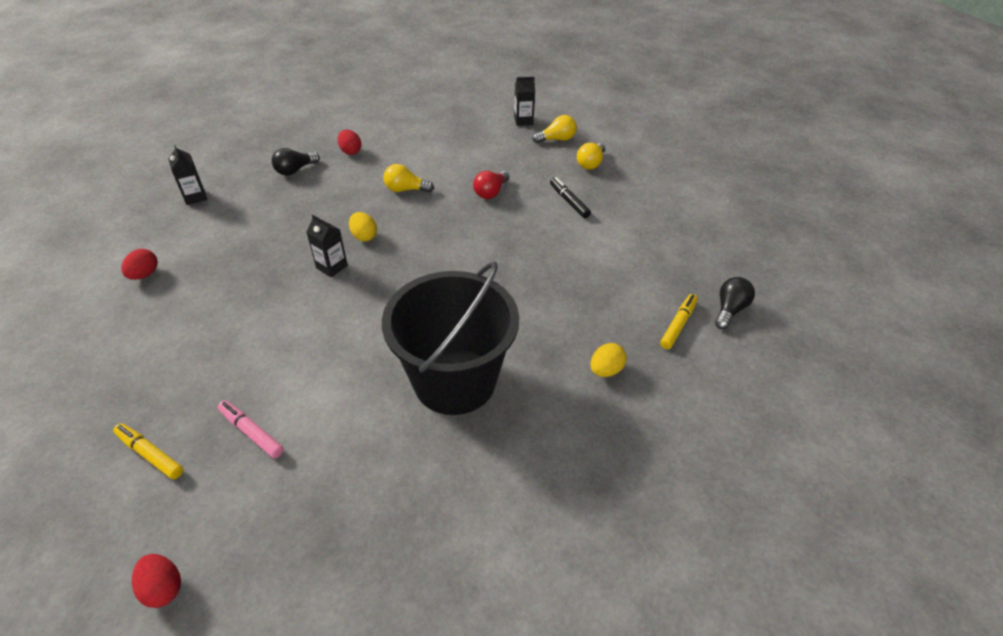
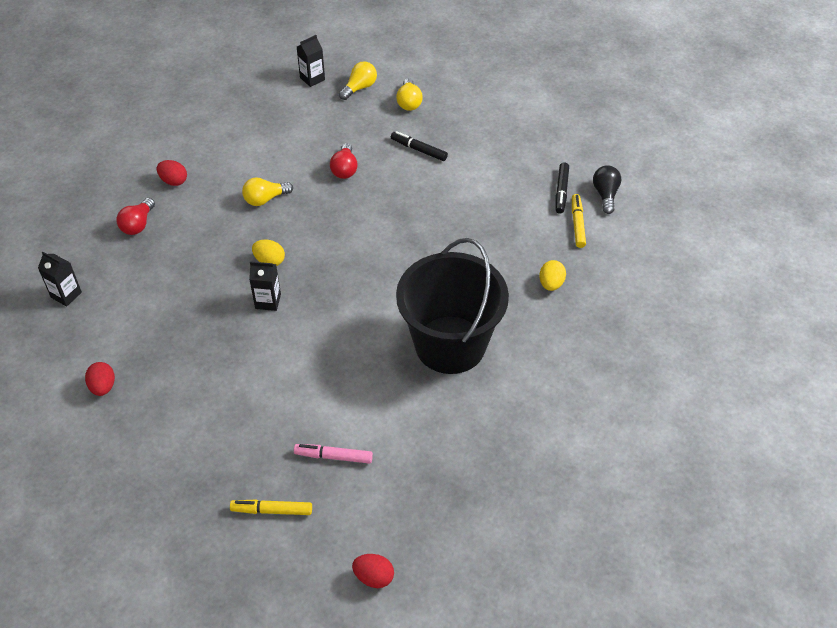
camera: 30 degrees left, 5 degrees up
(295, 170) = (138, 224): black light bulb -> red light bulb
(682, 288) = (561, 191): none -> black marker

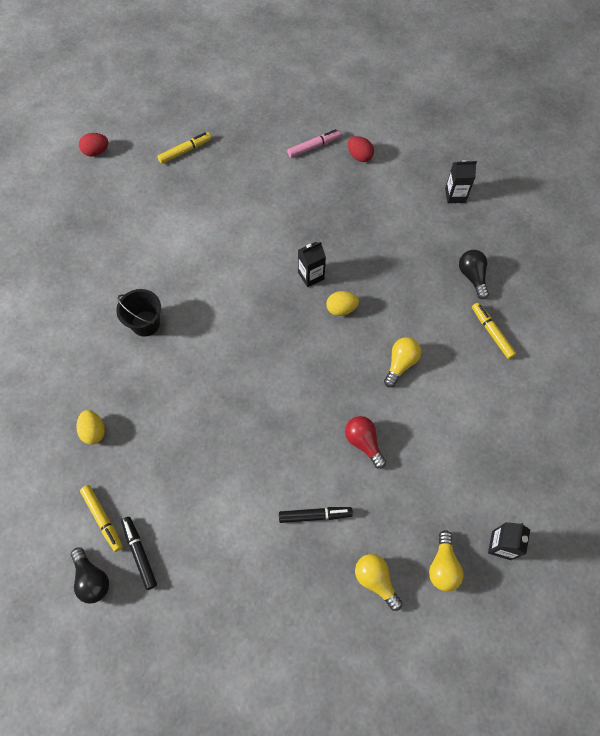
camera: 145 degrees right, 15 degrees up
(138, 224) = (472, 277): red light bulb -> black light bulb
(174, 181) = (491, 333): red egg -> yellow marker
(333, 456) = (172, 200): pink marker -> pink marker (314, 146)
(450, 345) = (145, 323): black bucket -> black bucket, size x0.45

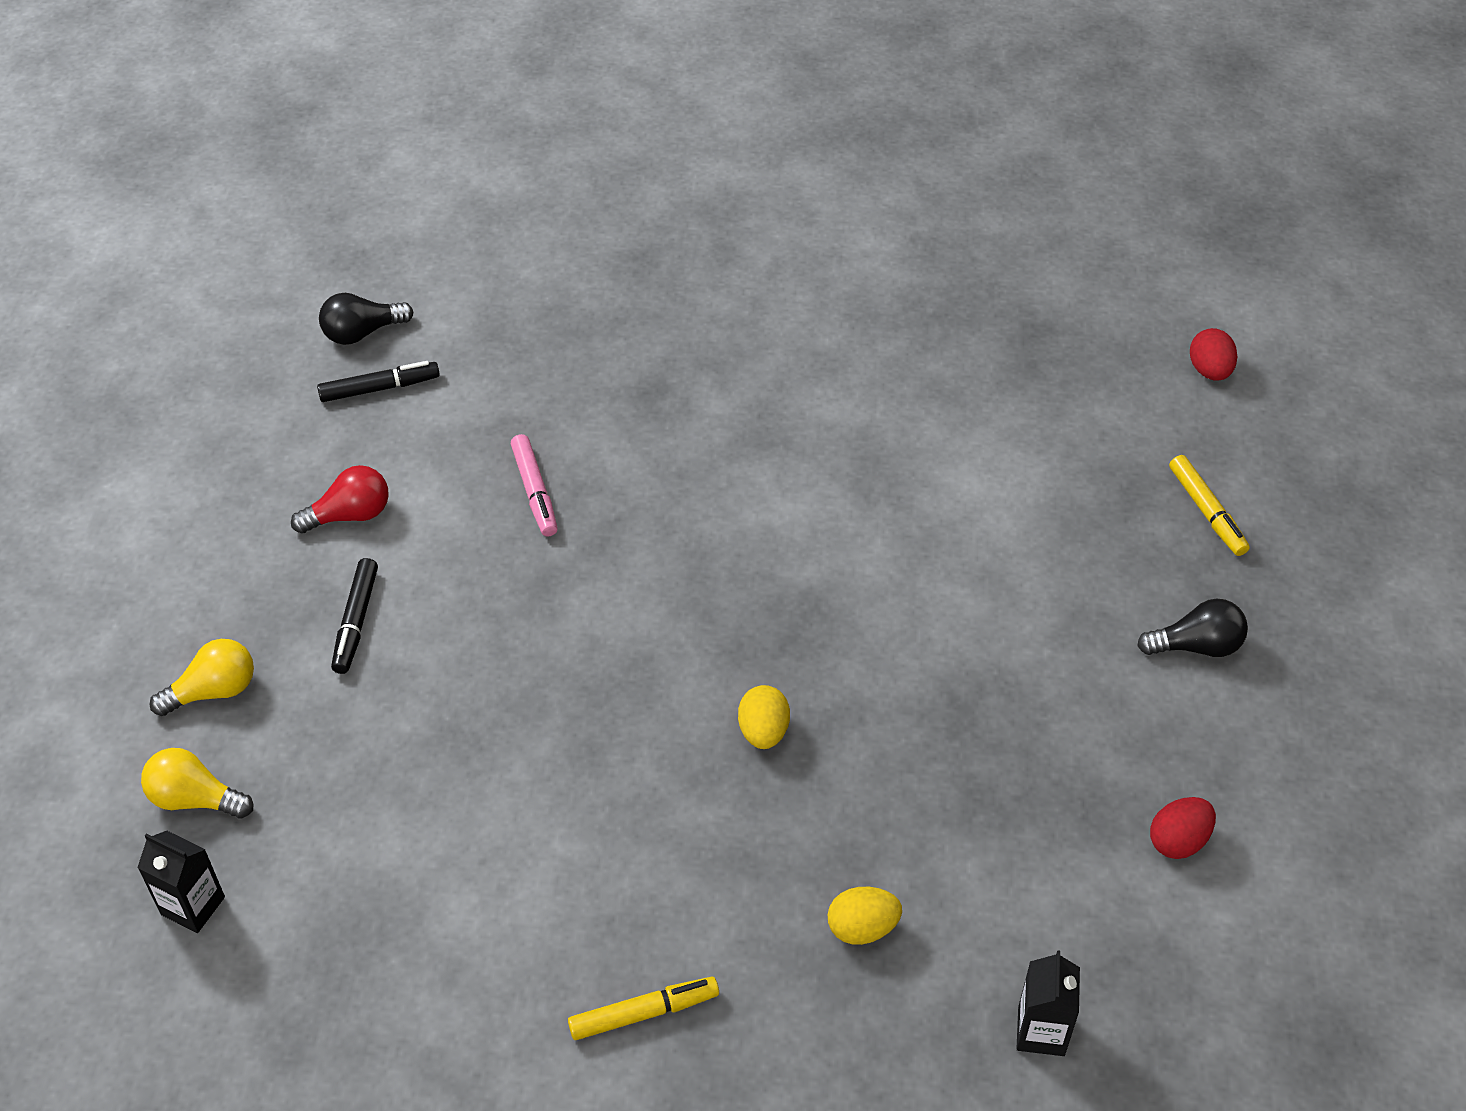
camera: 100 degrees right, 15 degrees down
(94, 431) = (601, 344): yellow egg -> yellow egg (862, 928)
(103, 519) = (450, 348): yellow marker -> none
(145, 323) = (793, 421): black bucket -> none
(311, 276) = (854, 690): black carton -> none
(314, 146) = (1212, 750): pink marker -> pink marker (535, 491)
(363, 442) = (465, 718): red light bulb -> red light bulb (350, 515)
(400, 364) = (612, 814): yellow light bulb -> none
(472, 277) = (798, 1010): black light bulb -> black light bulb (1196, 646)

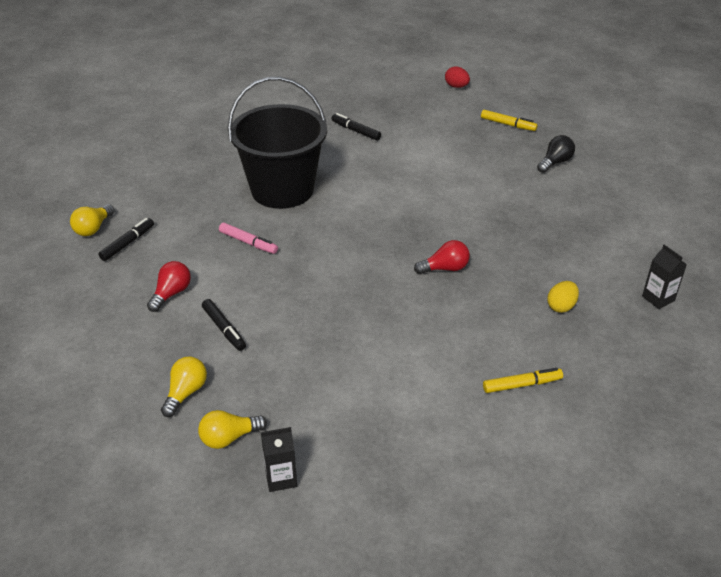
camera: 40 degrees left, 10 degrees down
(362, 332) = (93, 228): black light bulb -> yellow light bulb
(644, 1013) = (522, 385): yellow marker -> yellow marker turned 45 degrees clockwise
(682, 421) = (282, 190): none -> black bucket
(763, 731) = (445, 268): yellow egg -> red light bulb
(921, 369) = (356, 131): none -> black marker
(1178, 841) = (623, 218): red egg -> none

